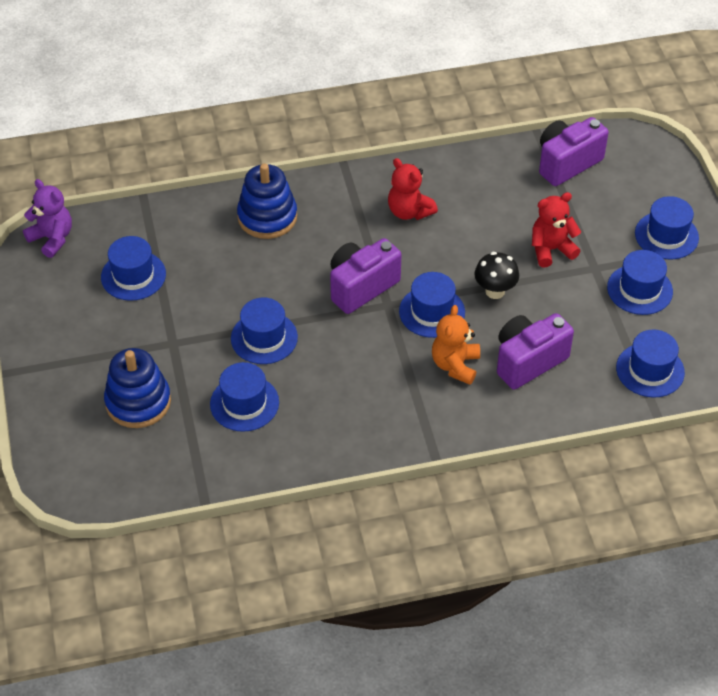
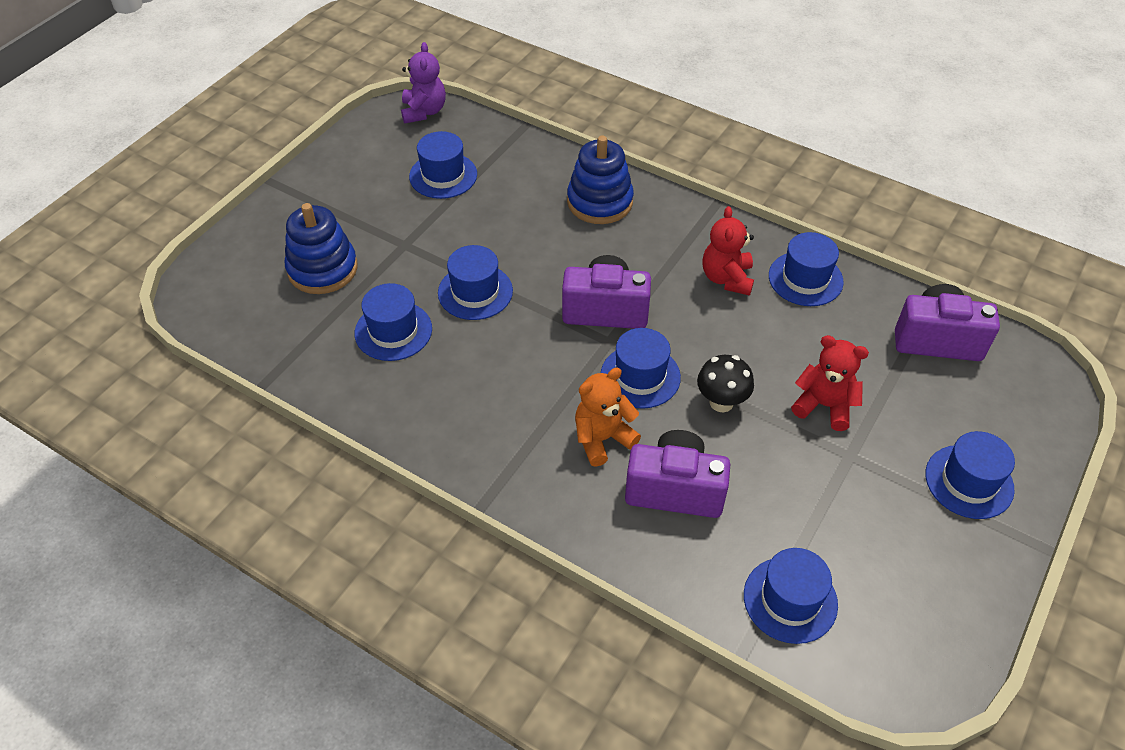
camera: 45 degrees right, 0 degrees up
(639, 289) = (874, 512): blue hat -> blue hat (805, 279)

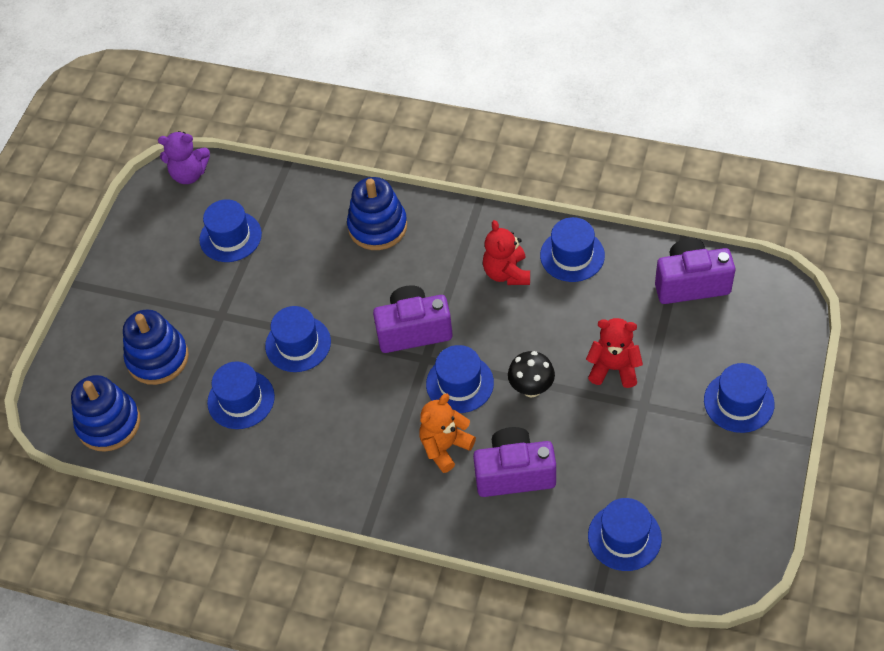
camera: 10 degrees left, 5 degrees up
(245, 318) = (109, 423): none -> blue stacking toy
(424, 111) = (189, 174): purple teddy bear -> purple teddy bear turned 105 degrees clockwise

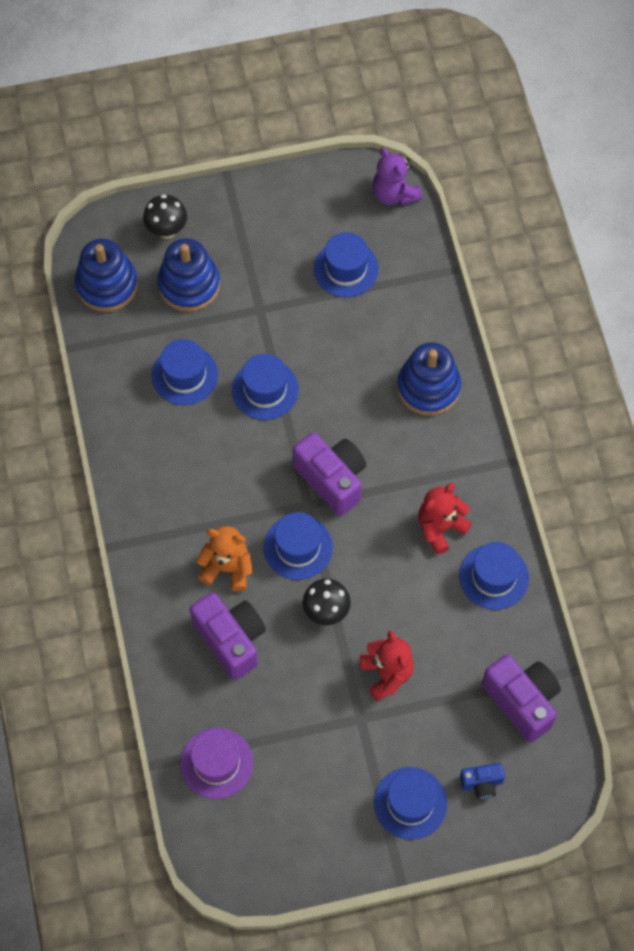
camera: 55 degrees right, 10 degrees up
(92, 352) = (167, 230): none -> black mushroom
(624, 537) = (216, 763): blue hat -> purple hat
(747, 343) = (482, 783): none -> blue camera

